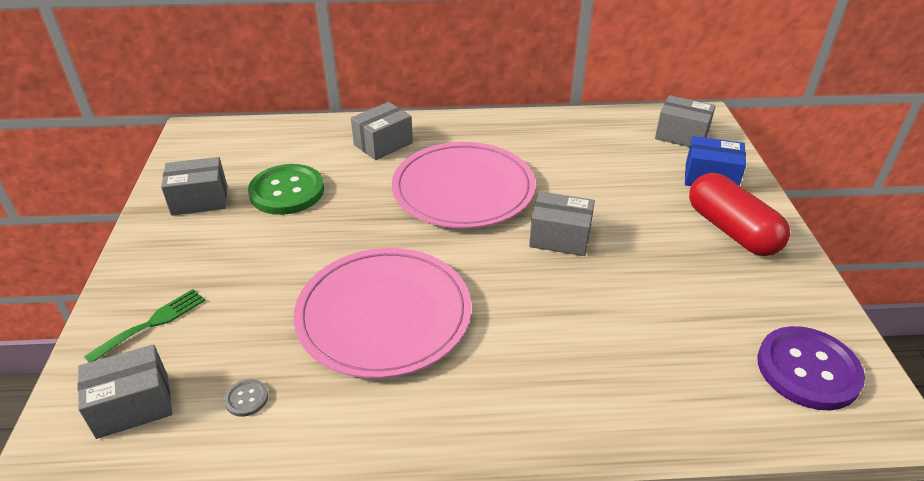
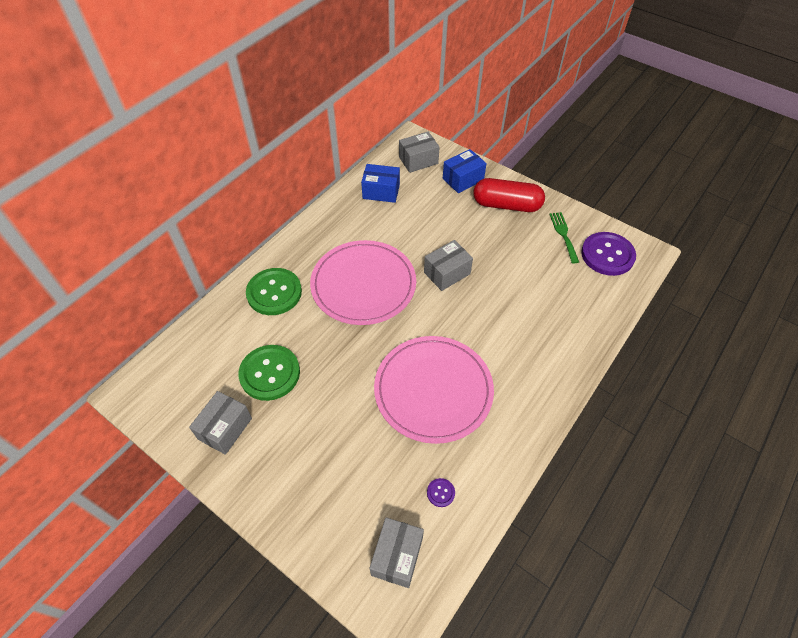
camera: 50 degrees left, 15 degrees up
(152, 323) = (332, 515): green fork -> green fork (563, 235)
(246, 398) = (440, 493): grey button -> purple button
(383, 144) = (274, 293): grey box -> green button
(599, 136) = (381, 191): none -> blue box

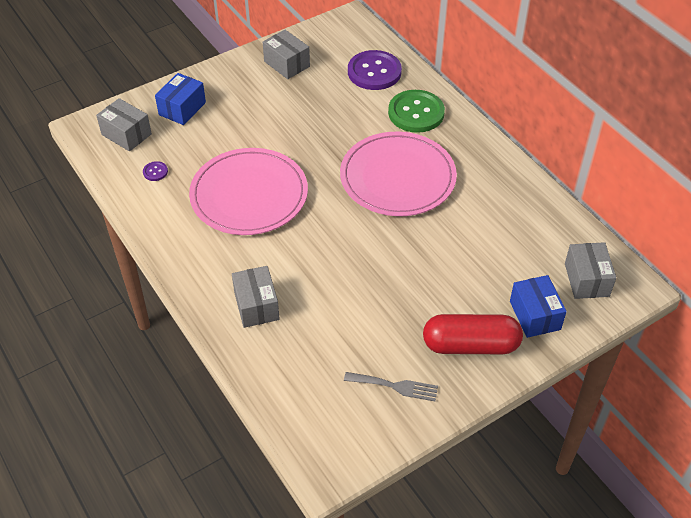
camera: 110 degrees right, 5 degrees down
(270, 373) = (325, 96): green button -> none
(381, 191) = (537, 227): blue box -> blue box (182, 108)
(447, 273) = (383, 249): grey box -> grey box (256, 306)
(506, 205) = (470, 345): red capsule -> red capsule turned 60 degrees clockwise
(563, 235) = (395, 386): green fork -> grey fork
(607, 255) = (342, 420): purple button -> purple button (374, 72)

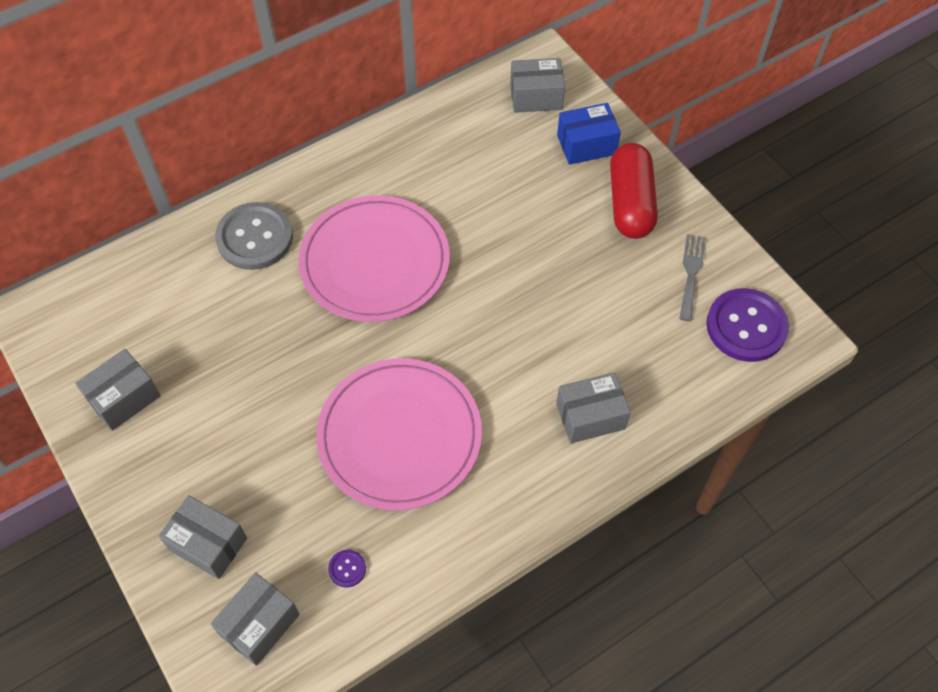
camera: 90 degrees left, 10 degrees up
(182, 108) = (208, 544): blue box -> grey box
(374, 72) = (162, 284): purple button -> purple button (746, 326)
(416, 113) = (255, 238): green button -> grey button

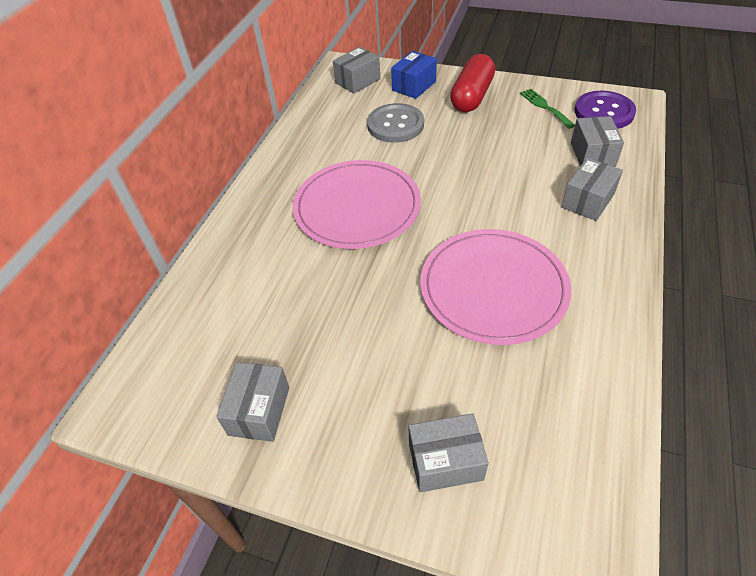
camera: 35 degrees left, 10 degrees down
(255, 238) = (255, 244): grey button -> grey button (395, 125)
(259, 624) = (553, 486): grey box -> grey box (592, 154)
(347, 569) = (564, 394): purple button -> none
(630, 203) = (472, 96): red capsule -> red capsule turned 60 degrees clockwise
(691, 273) = (545, 107): grey fork -> green fork

